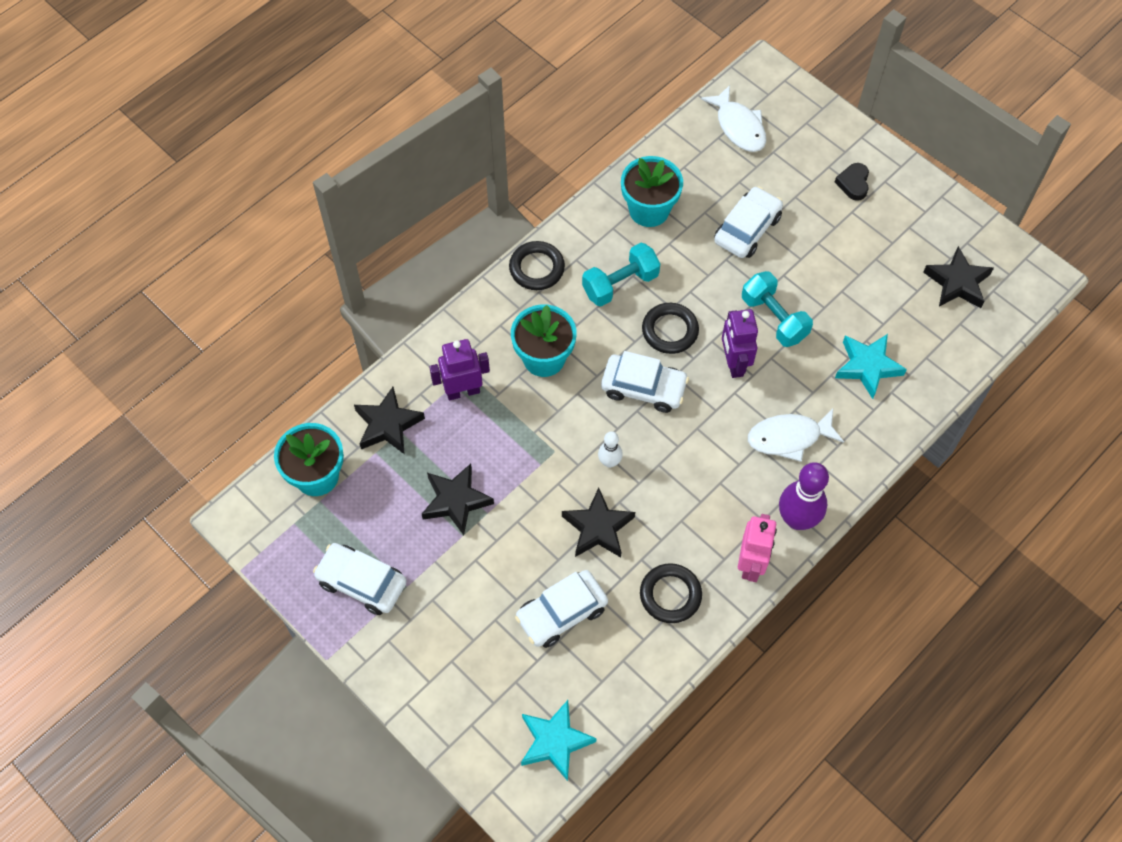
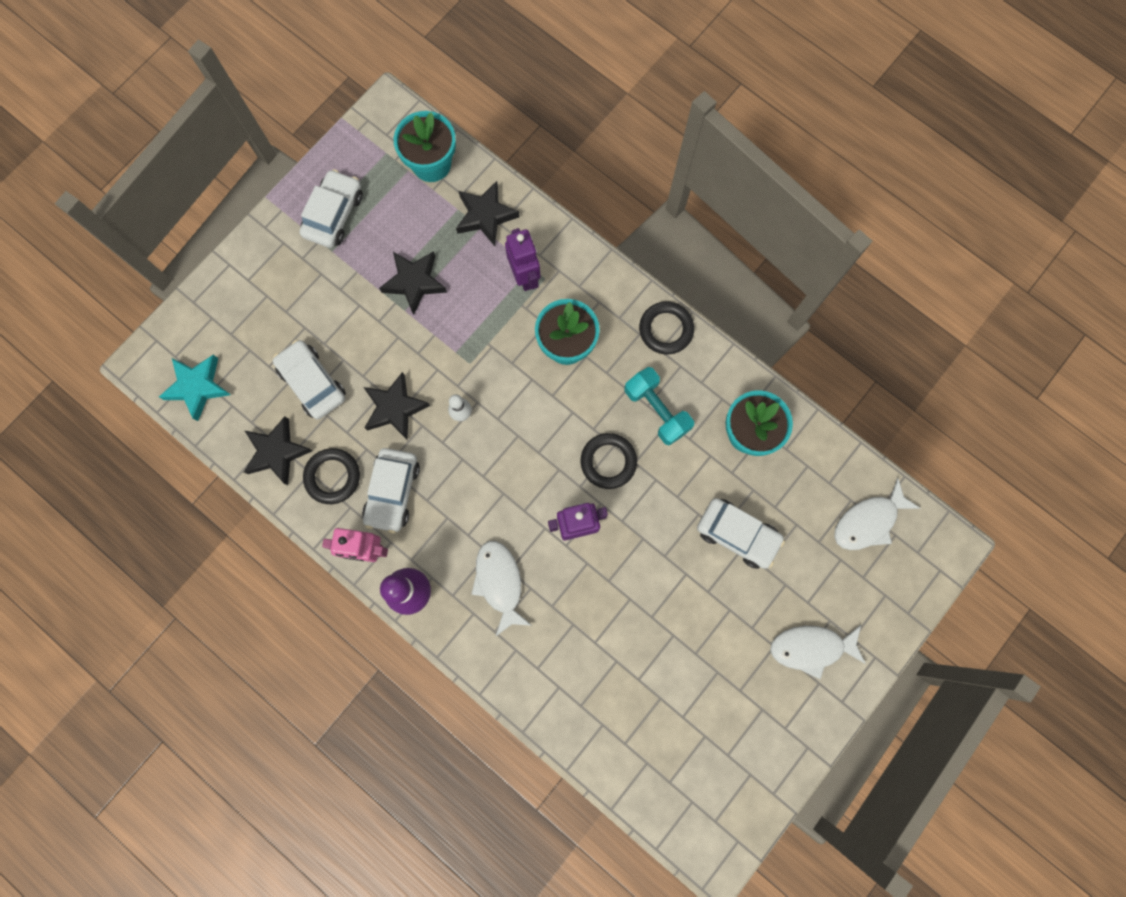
camera: 85 degrees right, 15 degrees up
(643, 388) = (542, 440): white car -> white car (392, 492)
(774, 318) = (633, 565): turquoise dumbbell -> none
(853, 183) = (811, 648): black heart -> white fish
(867, 367) = (585, 662): turquoise star -> none
(957, 282) = (697, 762): black star -> black star (277, 452)

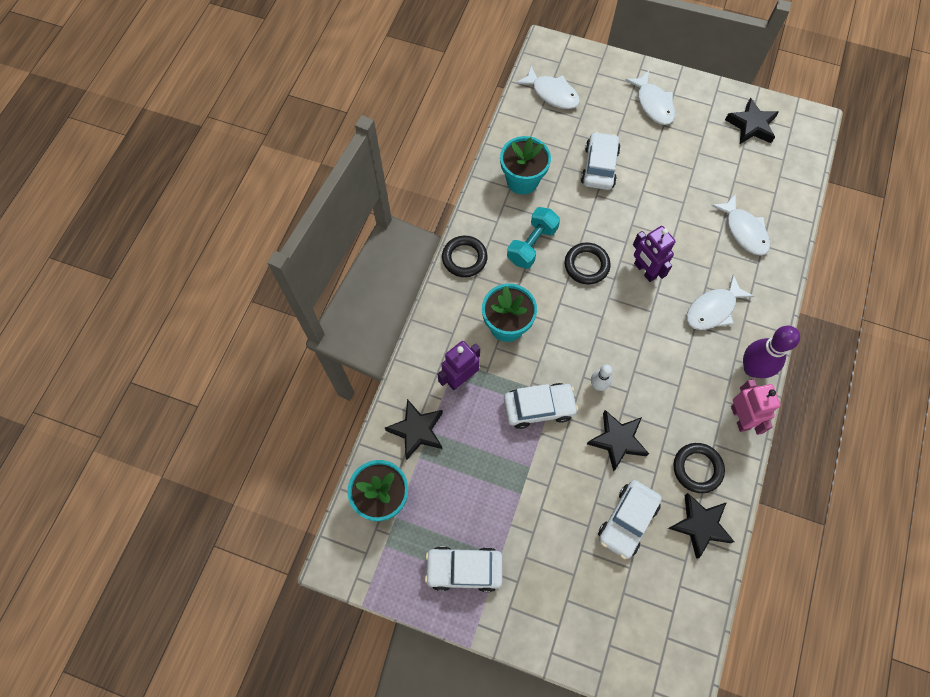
camera: 110 degrees left, 10 degrees down
(197, 387) = (678, 627): turquoise star -> none
(392, 492) = (685, 415): white car -> white car (539, 407)
(414, 282) = (501, 468): black star -> black star (751, 125)
(586, 673) = (744, 231): none -> white fish

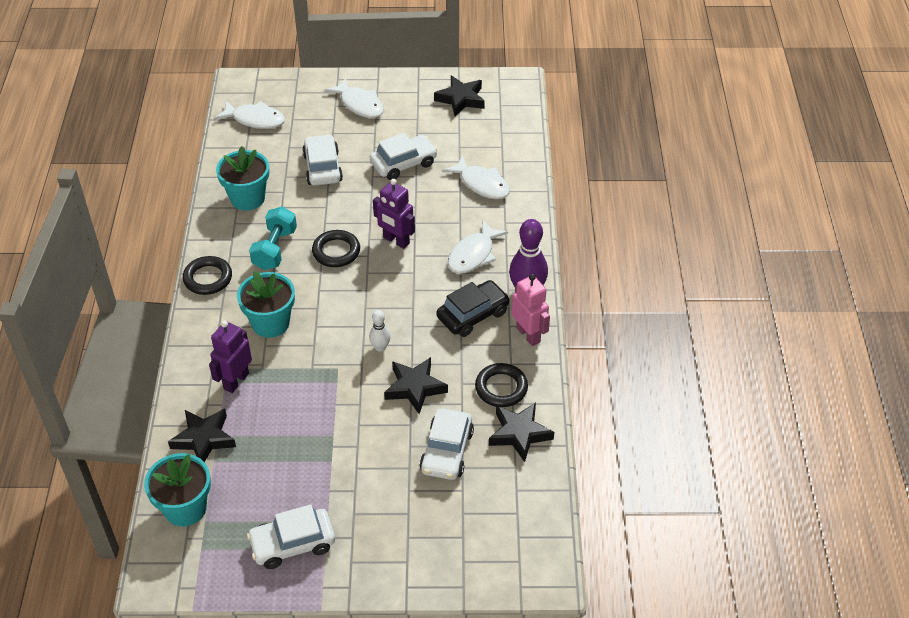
camera: 20 degrees left, 20 degrees down
(539, 407) = (326, 383): white car -> white car (403, 163)
(693, 377) = (473, 315): none -> black car

